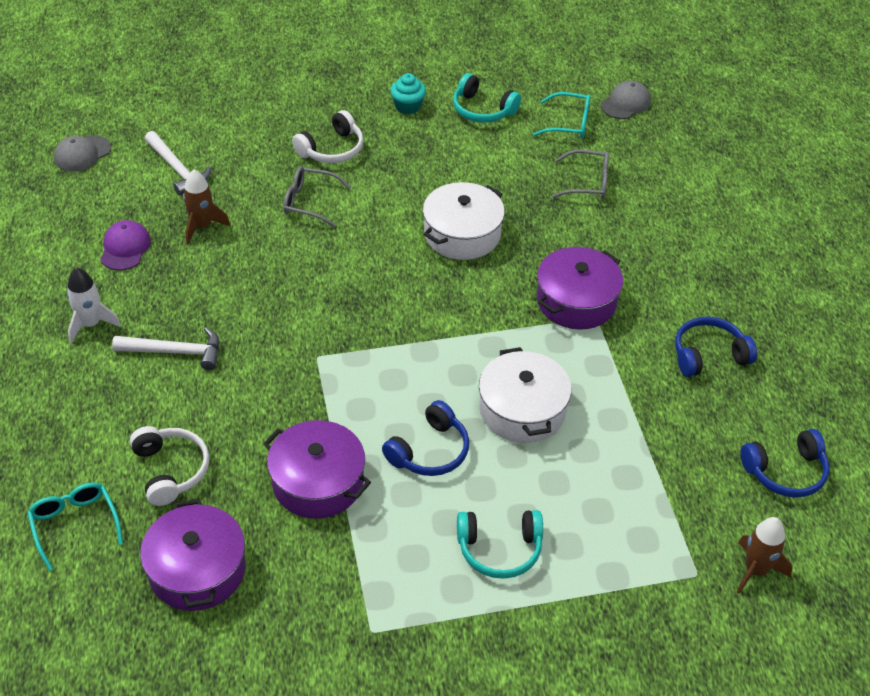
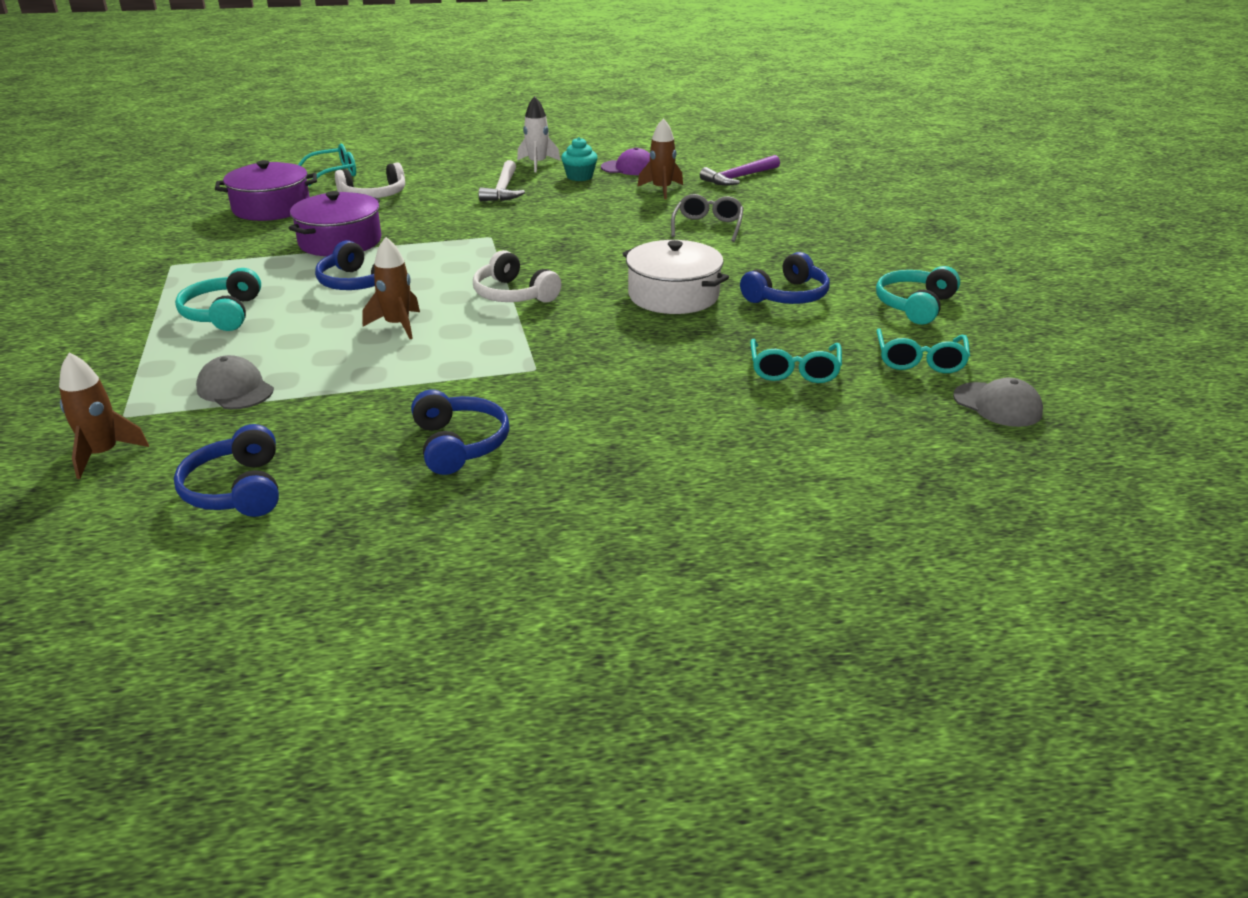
camera: 90 degrees right, 15 degrees down
(82, 154) = (747, 148): grey cap -> grey cap (235, 389)
(177, 169) = (738, 177): white hammer -> purple hammer
(332, 149) = (796, 233): white headphones -> white headphones (513, 294)
(408, 106) = (895, 265): turquoise cupcake -> turquoise cupcake (579, 177)
(464, 171) = (787, 296): none -> blue headphones
(522, 410) = (397, 325): white pot -> brown rocket
(576, 301) = (564, 358): purple pot -> none
(588, 183) = (794, 371): grey glasses -> turquoise glasses

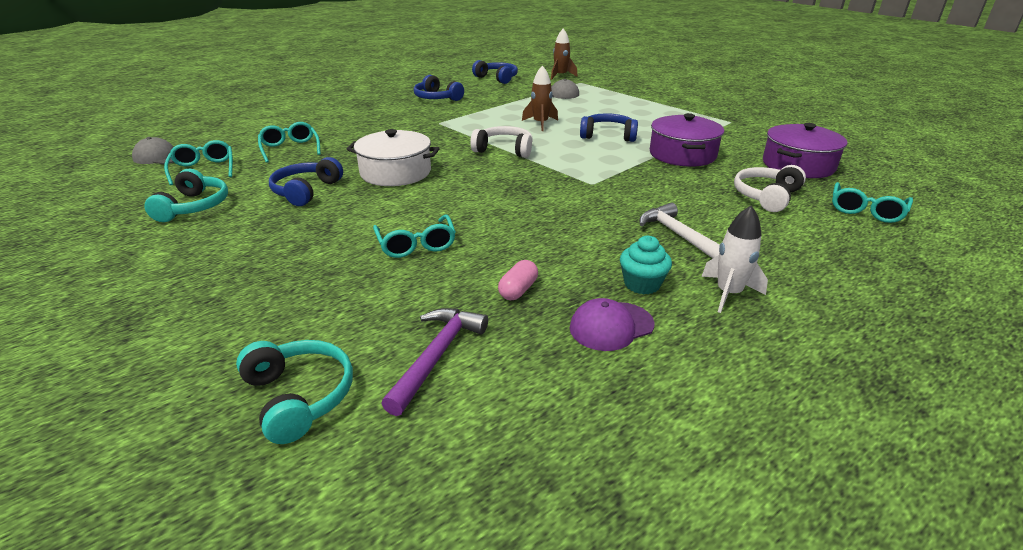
camera: 150 degrees right, 0 degrees up
(223, 313) = (636, 110): turquoise headphones -> turquoise headphones (299, 396)
(661, 190) = (518, 290): brown rocket -> pink capsule
(708, 226) = (416, 245): grey glasses -> turquoise glasses

